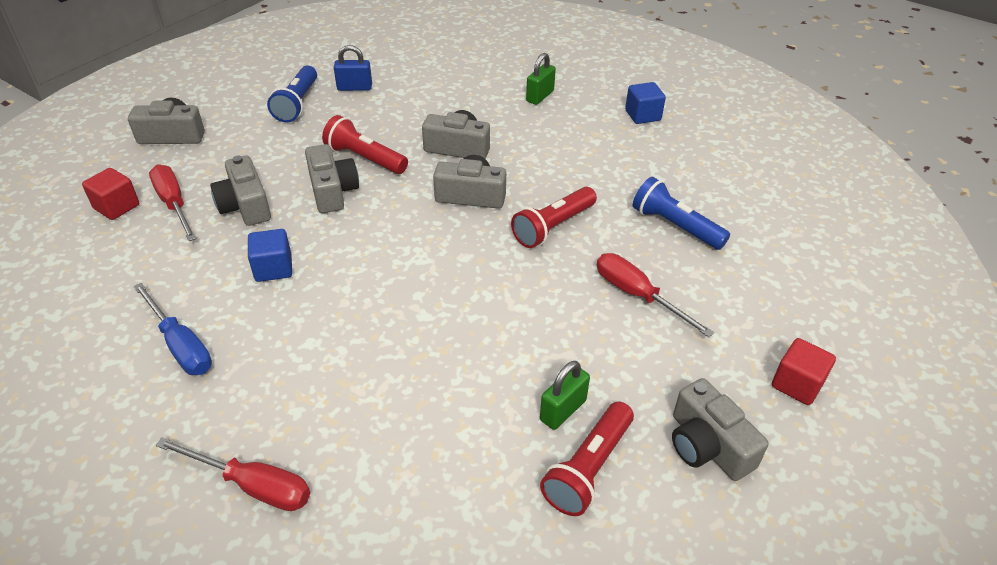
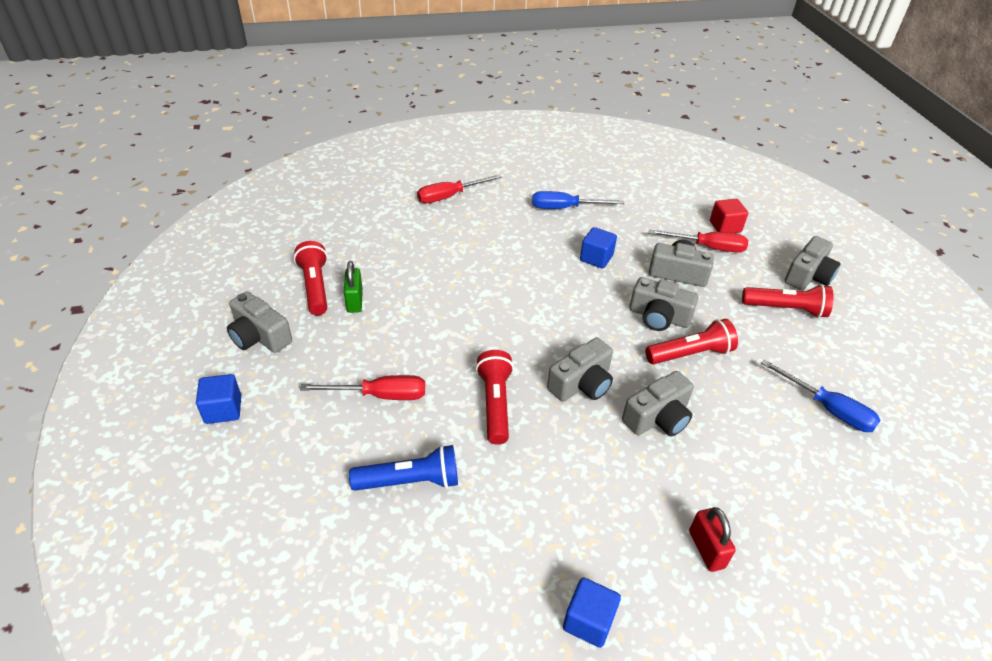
camera: 130 degrees right, 0 degrees up
(243, 133) = (786, 309): none -> red flashlight
(297, 104) = (818, 358): blue flashlight -> none
(354, 88) = (827, 409): blue padlock -> blue screwdriver
(540, 96) = (706, 549): green padlock -> red padlock
(707, 445) = (259, 336): grey camera -> grey camera turned 150 degrees counterclockwise
(797, 384) = (223, 409): red cube -> blue cube

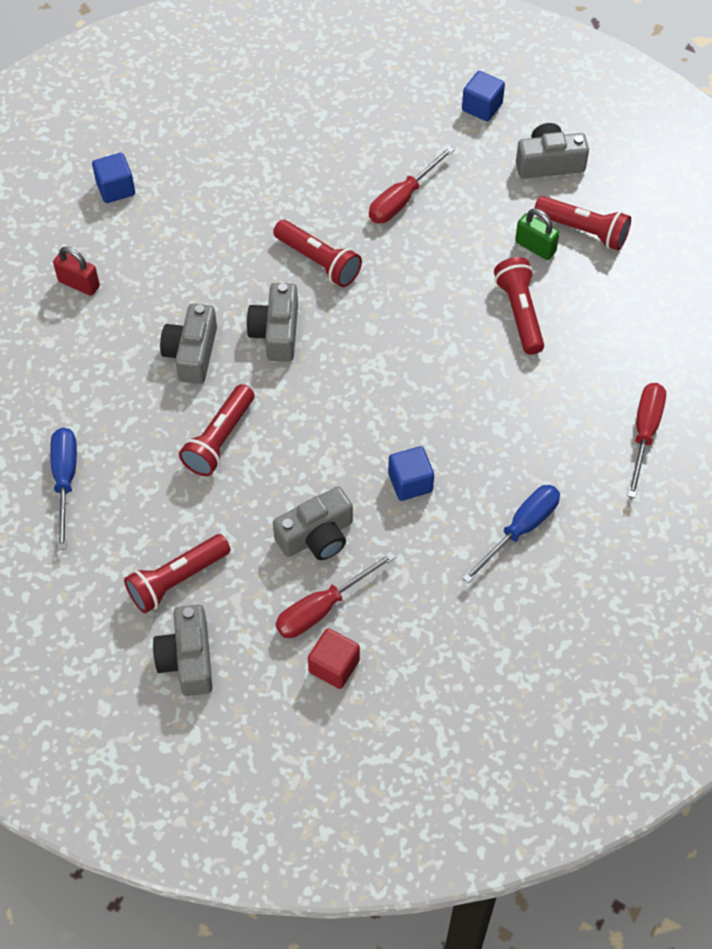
camera: 135 degrees right, 15 degrees up
(410, 481) = (305, 169): blue flashlight -> none
(421, 279) = (520, 313): none -> red flashlight
(659, 317) = (282, 458): grey camera -> none
(827, 409) = (65, 480): blue screwdriver -> blue screwdriver turned 90 degrees clockwise

